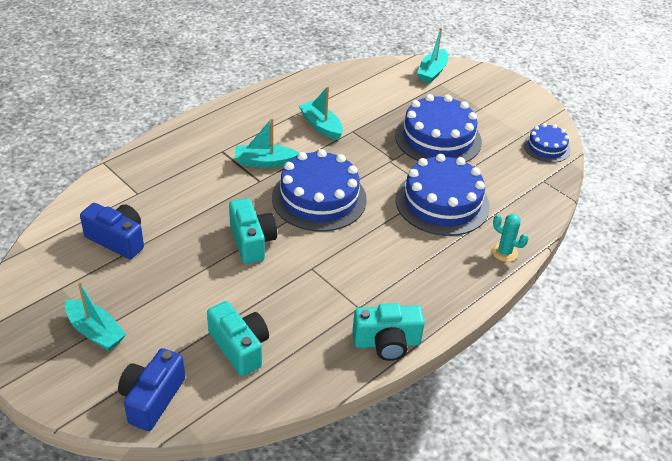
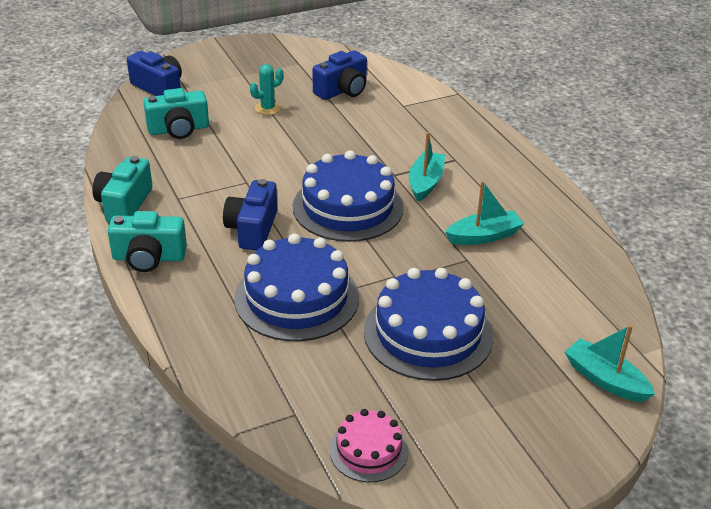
camera: 110 degrees right, 5 degrees down
(95, 332) = (241, 73): turquoise boat -> none
(252, 241) = (303, 155): turquoise camera -> turquoise camera (149, 258)
(377, 246) = (252, 229): none -> blue camera
(504, 252) = (185, 323): turquoise cactus -> turquoise cactus (267, 108)
(546, 147) = (368, 450): blue cake -> pink cake

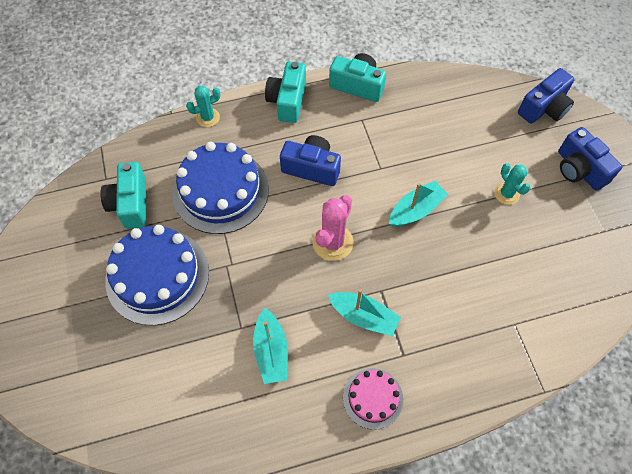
camera: 100 degrees right, 25 degrees up
(178, 129) = (468, 122): turquoise camera -> turquoise camera (131, 203)
(179, 326) = (208, 117): none -> turquoise cactus
(342, 90) = (546, 267): blue camera -> blue camera (579, 169)
(348, 207) = (333, 242): blue cake -> pink cactus
(368, 450) = (60, 217): pink cake -> pink cake (373, 398)
(605, 379) = (68, 400): turquoise boat -> turquoise boat (416, 210)

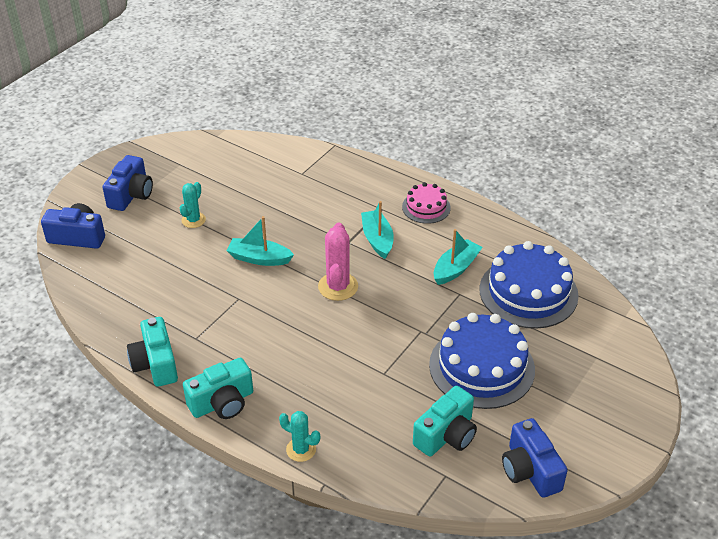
camera: 130 degrees left, 20 degrees down
(220, 191) = (367, 383): blue cake -> blue cake (528, 292)
(311, 168) = (282, 339): blue camera -> blue camera (530, 470)
(333, 242) = (338, 286): pink cactus -> pink cactus turned 75 degrees counterclockwise

